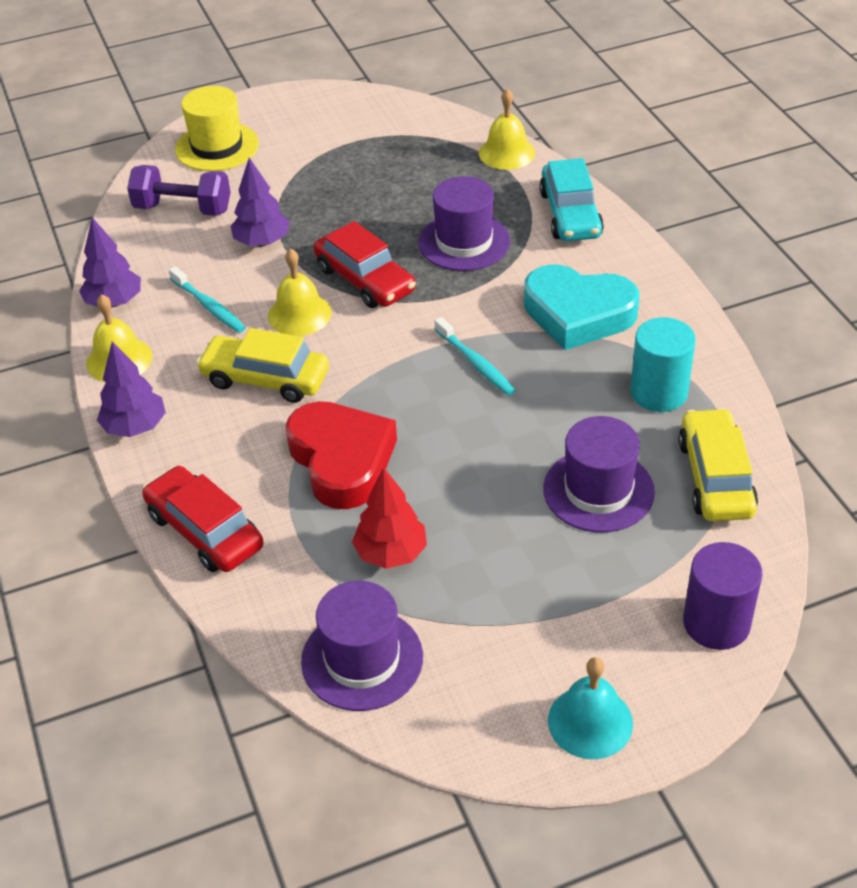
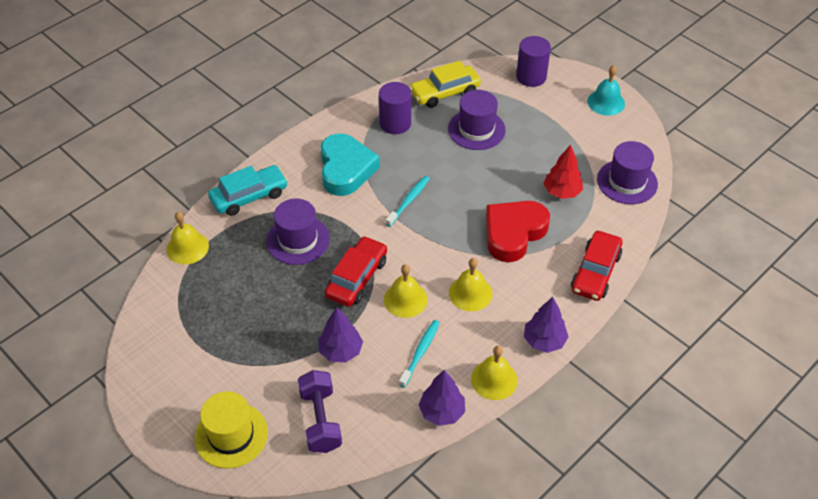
camera: 115 degrees left, 5 degrees up
(265, 378) = (470, 293): yellow car -> yellow bell
(659, 392) = (395, 123): turquoise cylinder -> purple cylinder

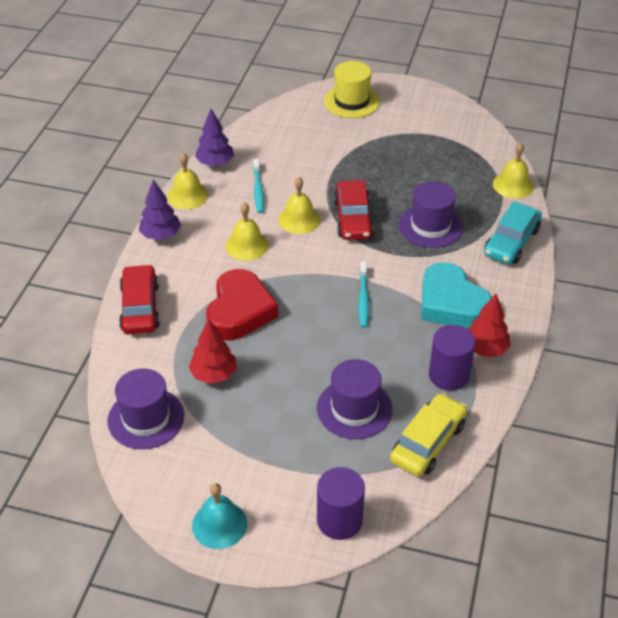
camera: 150 degrees right, 5 degrees down
(321, 420) = (299, 129): purple dumbbell -> none
(340, 351) = (320, 168): purple tree -> none
(354, 129) = (485, 349): none -> red tree

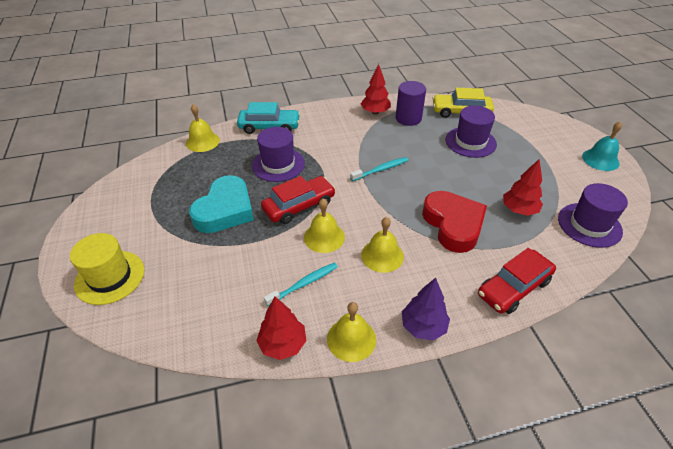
camera: 120 degrees left, 0 degrees up
(215, 163) = (283, 344): purple tree -> red tree
(240, 311) = (453, 224): red heart -> red heart turned 90 degrees clockwise
(339, 520) = (540, 123): purple cylinder -> none
(451, 303) = (349, 133): turquoise heart -> turquoise heart (225, 210)

